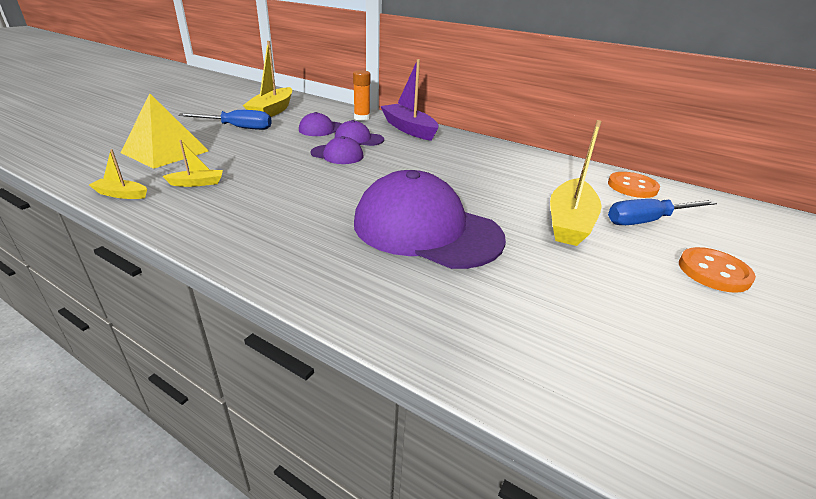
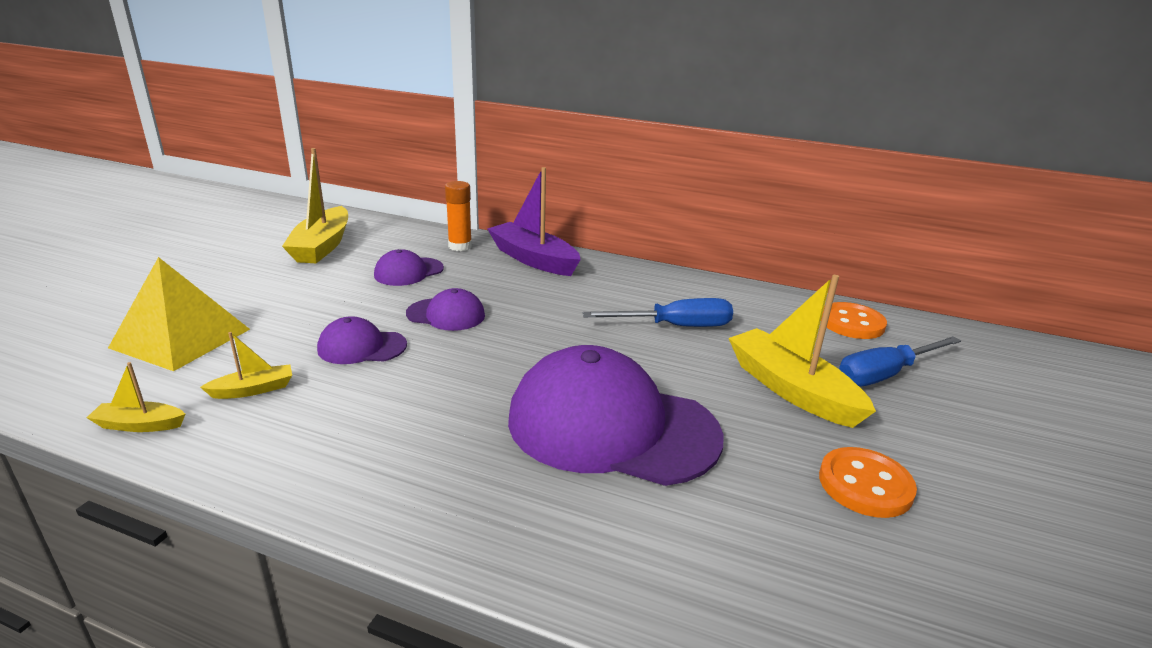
camera: 10 degrees left, 5 degrees down
(237, 128) = (279, 282): blue screwdriver -> blue screwdriver (675, 326)
(359, 139) = (468, 284): purple cap -> purple cap (362, 347)
(569, 222) = (791, 389): yellow boat -> yellow boat turned 135 degrees clockwise
(713, 272) = (981, 441): orange button -> orange button (865, 485)

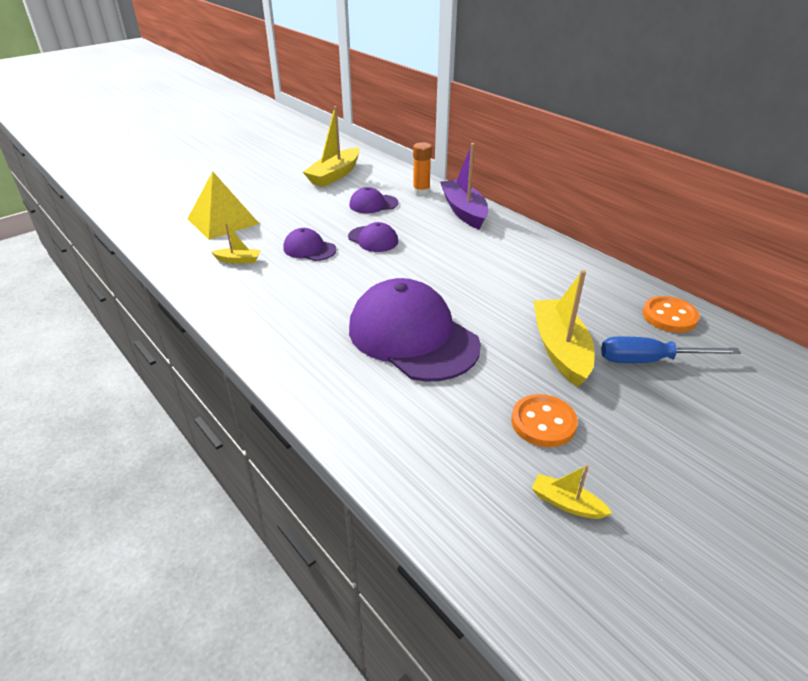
camera: 30 degrees right, 10 degrees up
(139, 425) = (178, 265): yellow boat -> yellow boat (566, 503)
(675, 326) = (519, 284): blue screwdriver -> none

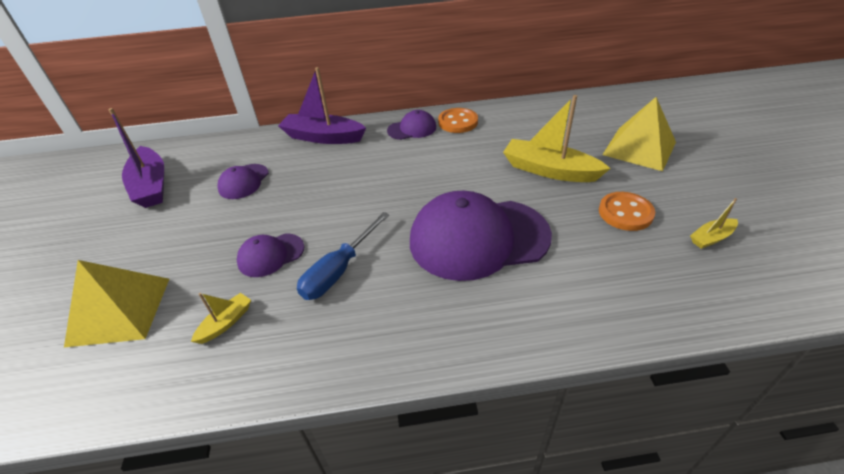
camera: 55 degrees left, 5 degrees up
(334, 175) = (151, 186): yellow boat -> purple boat
(373, 239) = (305, 205): purple cap -> purple cap (412, 129)
(421, 191) = (261, 146): orange glue stick -> none
(649, 360) = (585, 140): blue screwdriver -> blue screwdriver (339, 270)
(669, 316) = (545, 112): orange button -> orange button (458, 122)
(687, 407) = (639, 148): none -> yellow pyramid

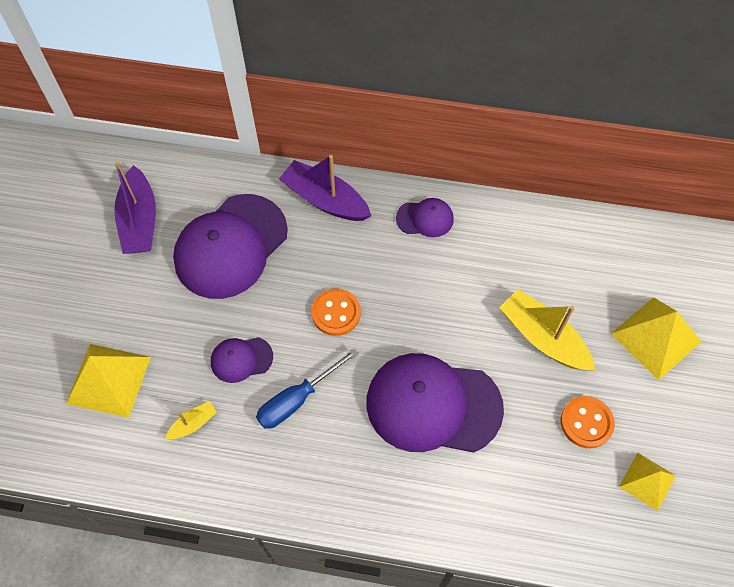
camera: 15 degrees right, 20 degrees up
(244, 181) = (230, 246): purple cap -> purple cap, size x2.13
(458, 122) = (480, 224): orange button -> orange button (336, 313)
(711, 238) = (647, 481): yellow boat -> yellow pyramid

